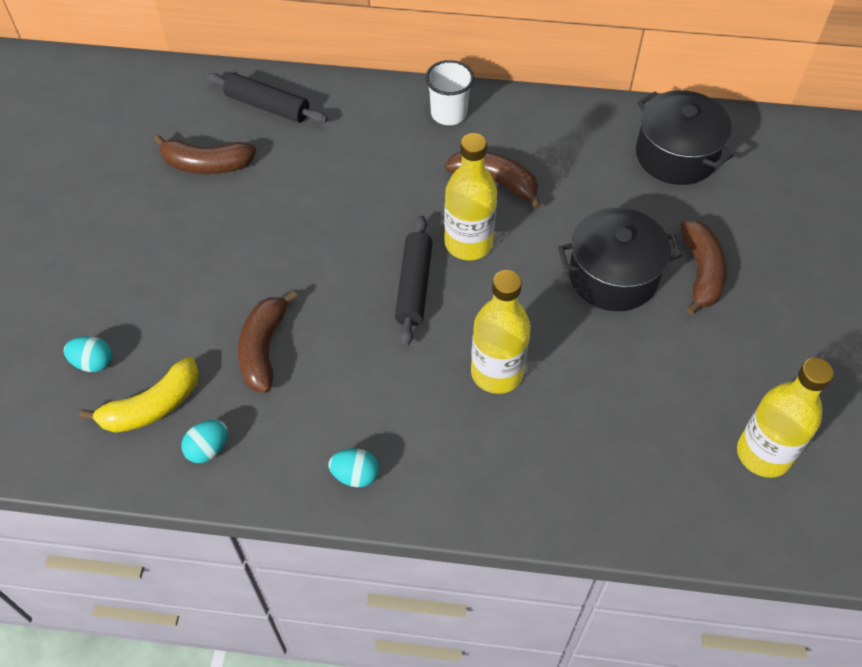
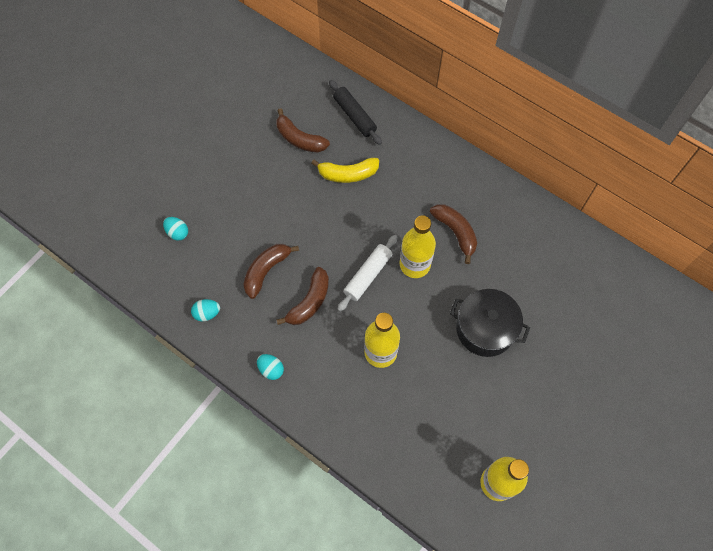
camera: 30 degrees right, 10 degrees up
(152, 406) = (193, 274): yellow banana -> yellow banana (348, 174)
(414, 286) = (367, 275): black rolling pin -> white rolling pin
(448, 113) = (457, 172): white cup -> none
(676, 155) = (578, 270): black pot -> none
(701, 272) = (539, 355): brown banana -> brown banana (309, 302)

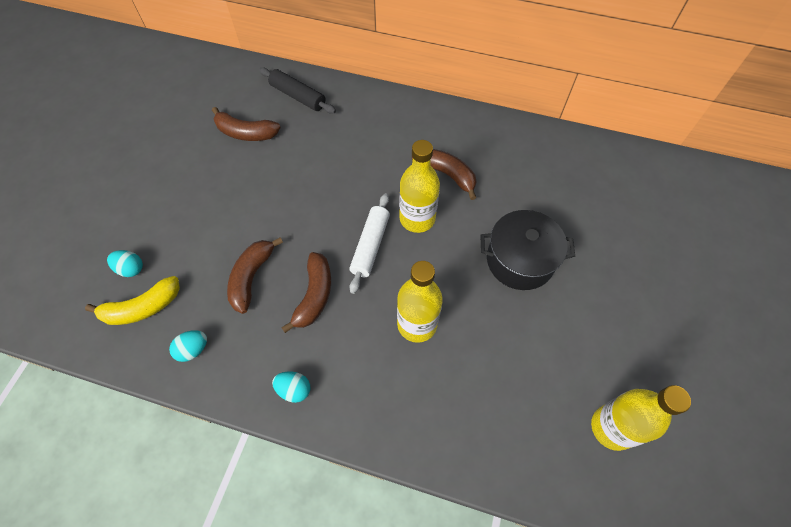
camera: 20 degrees left, 5 degrees down
(348, 174) = (310, 152): yellow banana -> yellow banana (142, 308)

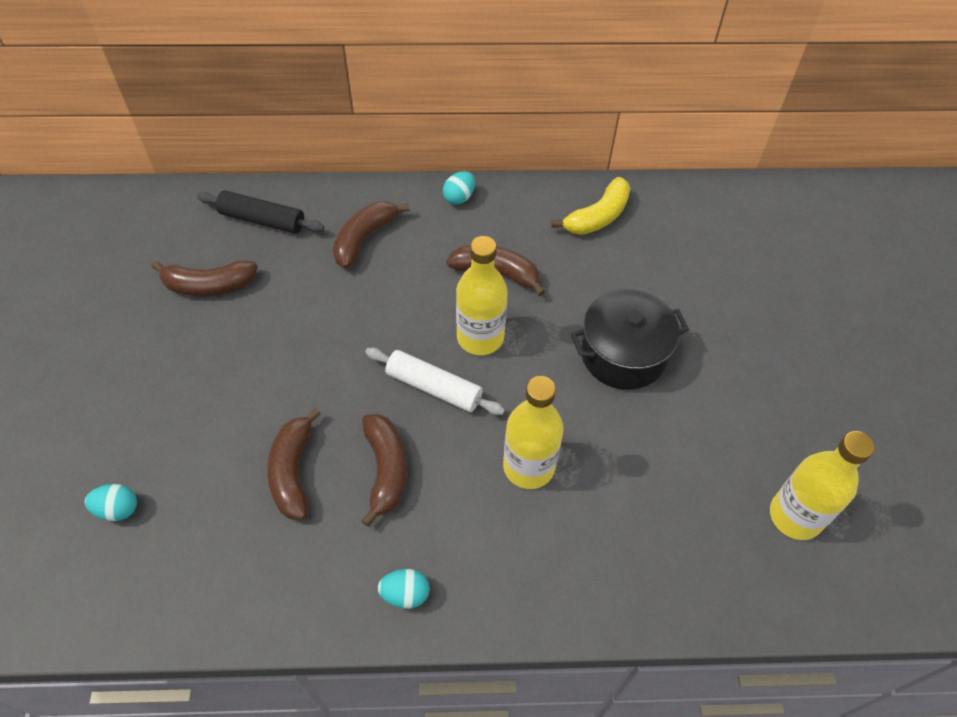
camera: 20 degrees left, 5 degrees down
(142, 308) = (156, 555): yellow banana -> yellow banana (597, 217)
(193, 350) = (250, 587): turquoise egg -> turquoise egg (459, 197)
(362, 126) = (364, 238): none -> brown banana
(370, 246) = (434, 387): white rolling pin -> white rolling pin turned 60 degrees counterclockwise

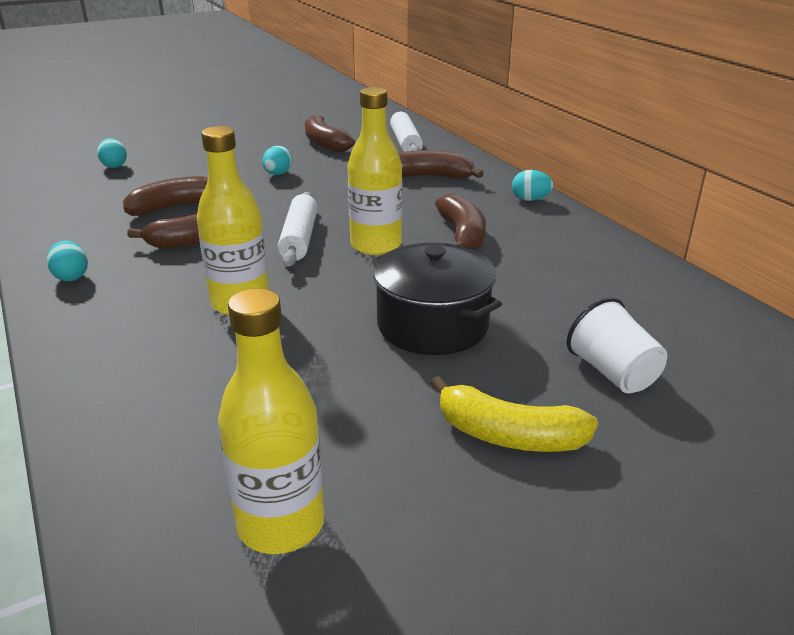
camera: 65 degrees right, 25 degrees down
(262, 220) = (405, 143): black rolling pin -> white rolling pin
(267, 356) = (278, 174): none -> turquoise egg
(597, 217) = (607, 268): yellow banana -> yellow banana (508, 435)
(720, 288) = (612, 373): none -> white cup

